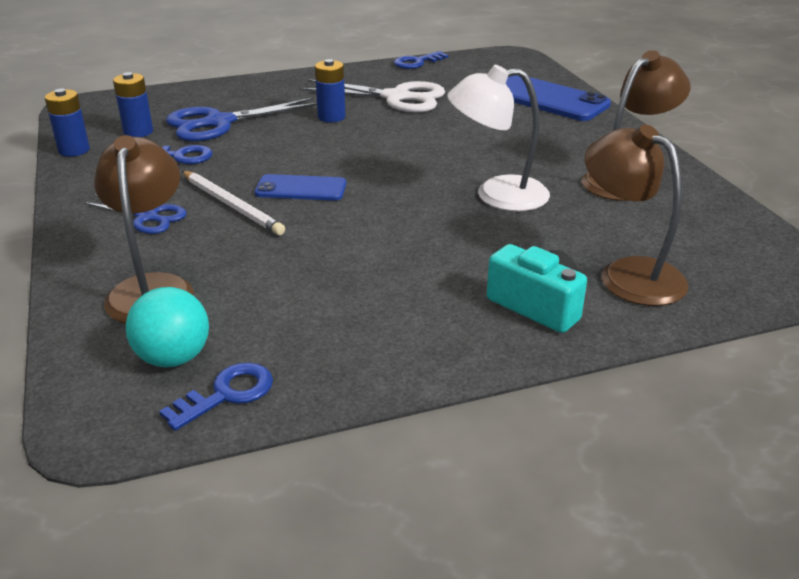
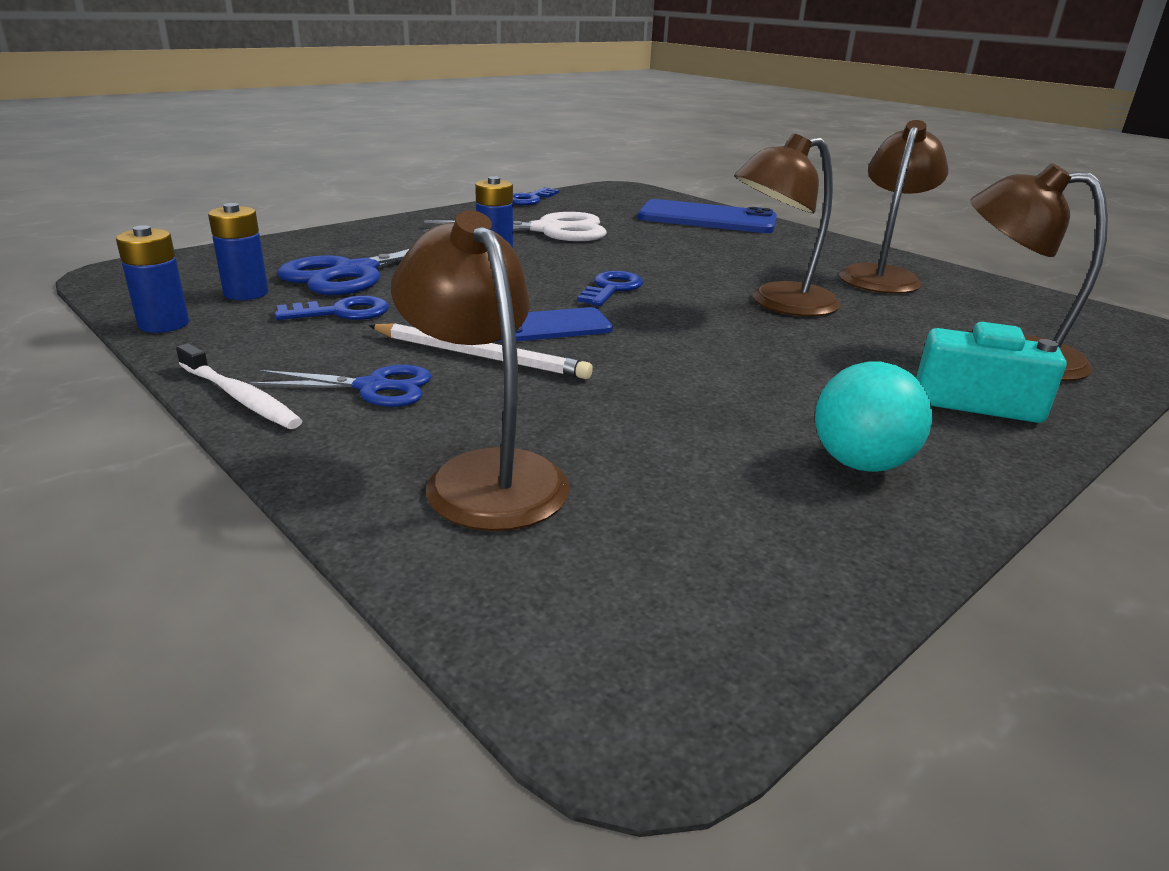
camera: 25 degrees left, 5 degrees down
(72, 210) = (239, 397): none -> white toothbrush
(173, 358) = (631, 562): turquoise ball -> turquoise ball (860, 463)
(227, 394) = (770, 592): blue key -> blue key (612, 288)
(497, 195) = (779, 304): white lamp -> brown lamp

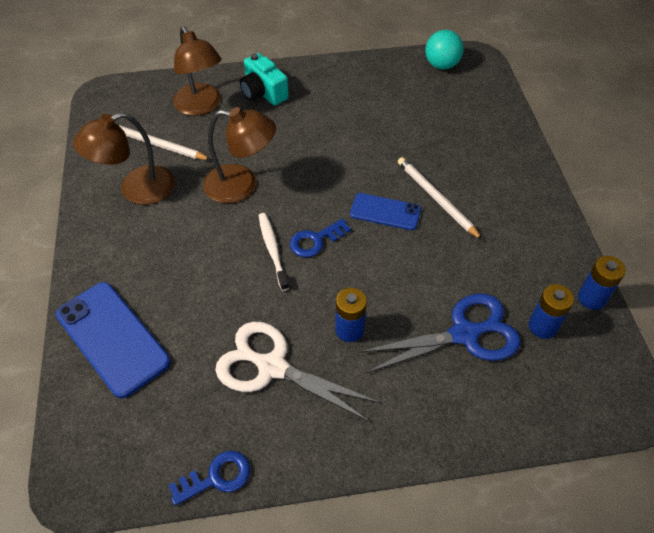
camera: 145 degrees left, 25 degrees up
(239, 397) = (553, 208): white toothbrush -> white toothbrush (272, 250)
(342, 312) = (489, 273): blue key -> none
(373, 387) = (495, 193): blue scissors -> none
(485, 474) = (473, 129): brown lamp -> none
(860, 463) = (347, 86): turquoise ball -> turquoise ball (441, 65)
(956, 308) = (156, 144): none -> white pencil

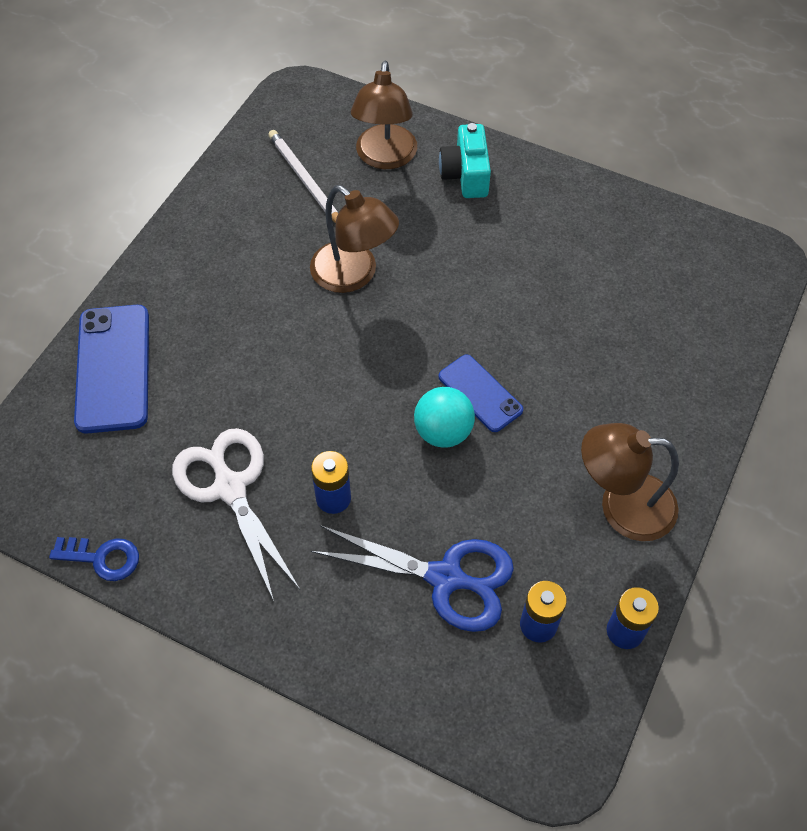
camera: 35 degrees right, 5 degrees up
(136, 190) = (247, 222): brown lamp -> brown lamp (622, 506)
(272, 250) = (327, 367): white toothbrush -> none
(315, 240) = (379, 382): blue key -> none
(436, 199) = (551, 411): white pencil -> none
(441, 65) = (711, 247): turquoise ball -> turquoise ball (443, 432)

